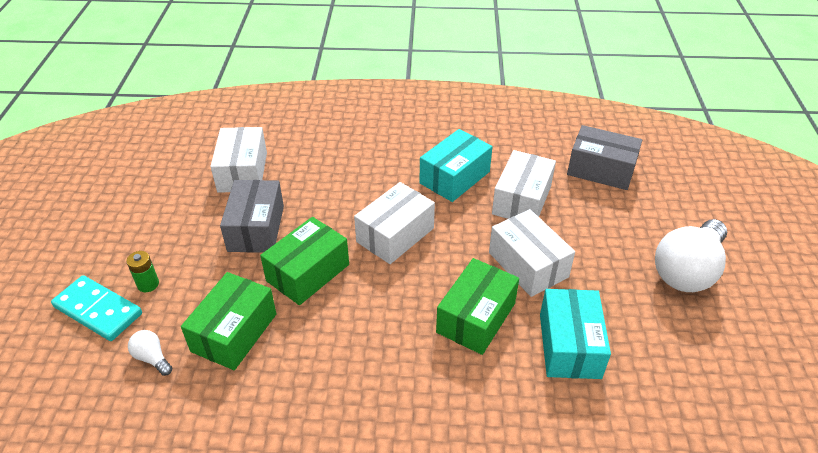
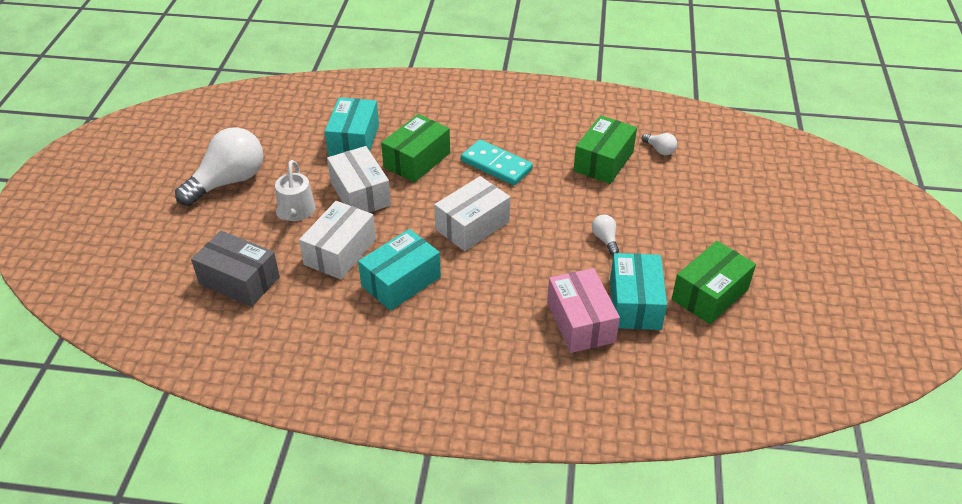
camera: 175 degrees left, 0 degrees up
(98, 310) = (718, 181): turquoise domino -> turquoise domino (496, 165)
(148, 284) = (686, 198): green battery -> none
(242, 172) = (635, 303): white box -> turquoise box
(256, 228) = (605, 239): grey box -> white light bulb
(294, 155) = (580, 322): none -> pink box
(308, 272) = (551, 199): green box -> green box (710, 294)
(587, 237) = (295, 213): none -> white watering can

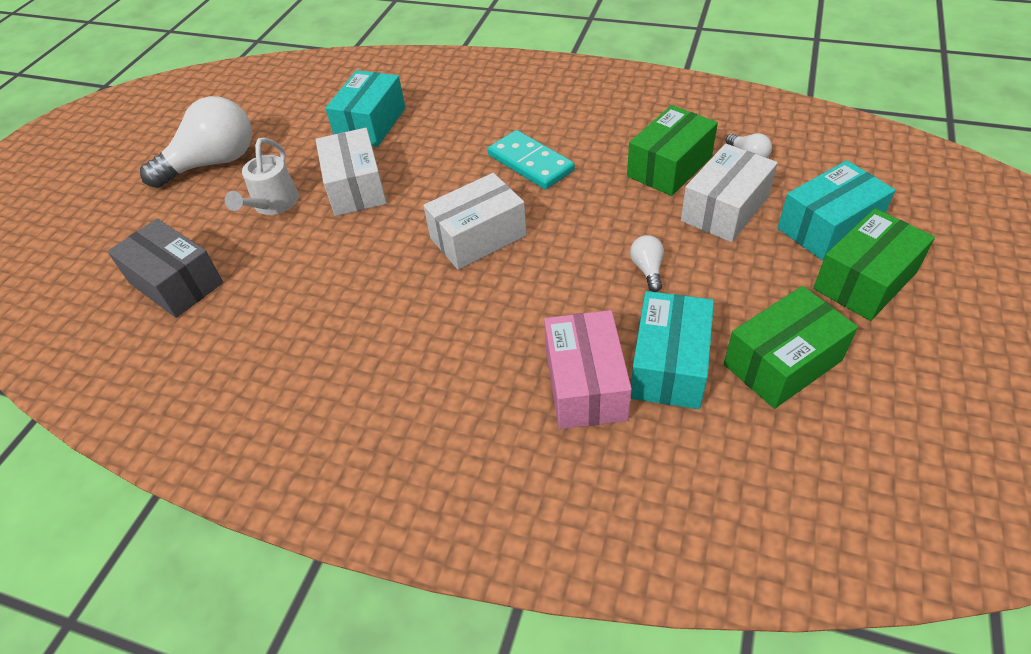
camera: 15 degrees right, 5 degrees up
(340, 252) = (306, 257): white box -> white box (724, 209)
(401, 281) = (365, 302): turquoise box -> turquoise box (828, 227)
(417, 160) = (436, 151): green box -> green box (864, 280)

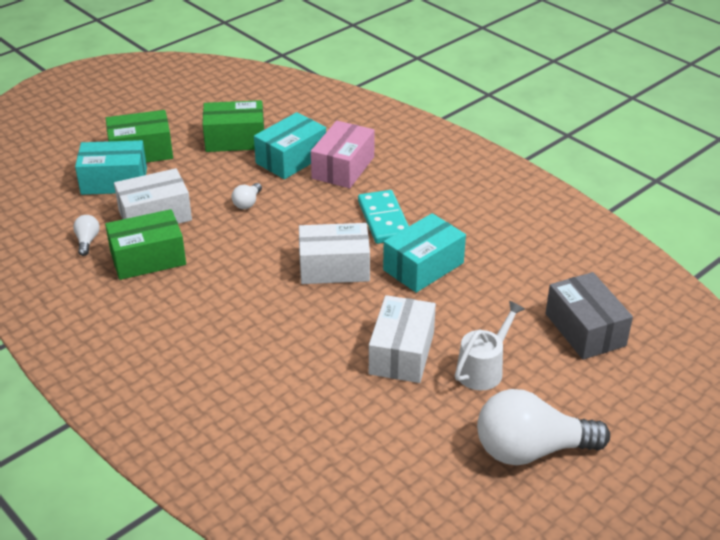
camera: 155 degrees left, 10 degrees down
(371, 124) = (346, 423): turquoise box -> turquoise box (423, 266)
(530, 163) = (241, 309): turquoise domino -> turquoise domino (383, 220)

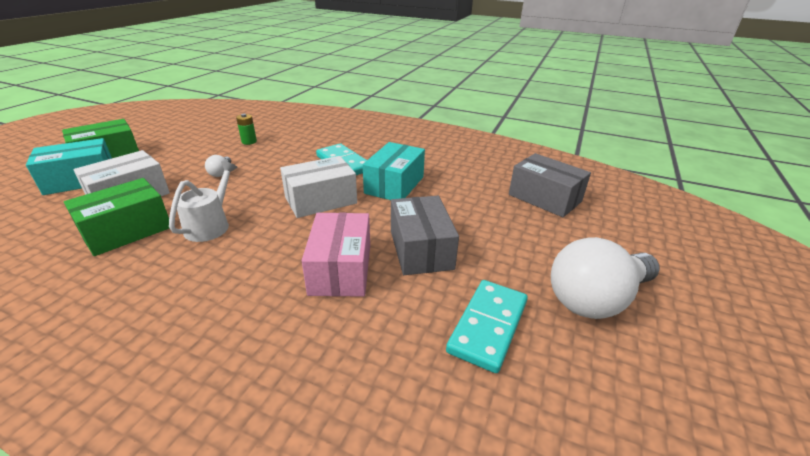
camera: 25 degrees left, 5 degrees down
(87, 241) = (51, 230): white light bulb -> none
(235, 139) = (196, 138): green box -> none
(291, 159) = (249, 142): turquoise box -> green battery
(343, 167) = (294, 140): pink box -> pink box (341, 269)
(401, 353) = (421, 249): white box -> grey box
(412, 441) = (488, 326): none -> turquoise domino
(484, 368) = (498, 243): white watering can -> white watering can (211, 224)

